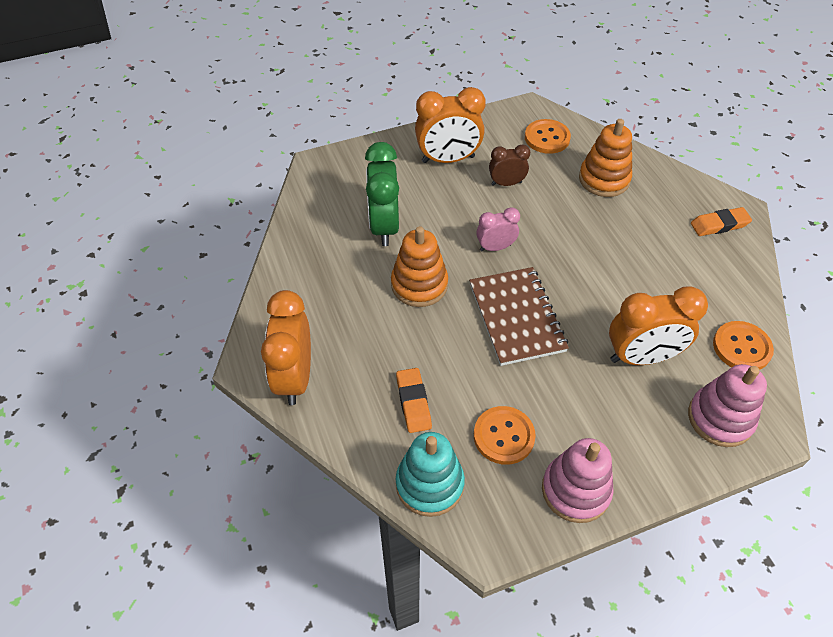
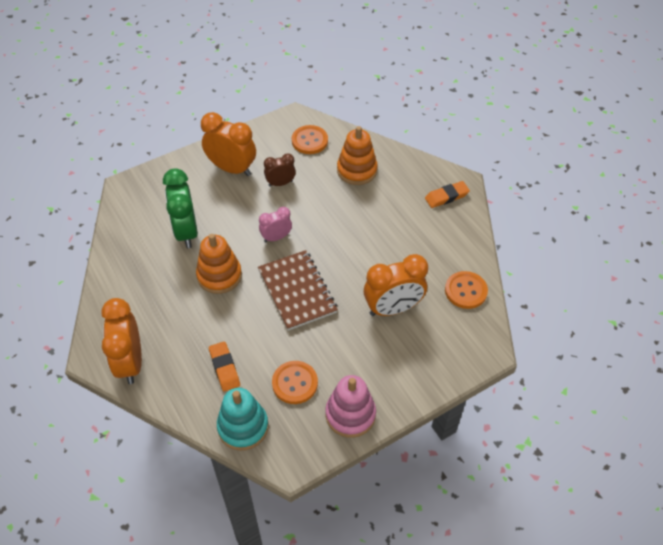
camera: 10 degrees left, 0 degrees up
(448, 159) = (232, 169): orange clock -> orange clock turned 135 degrees counterclockwise
(720, 418) = (451, 346): pink stacking toy -> none

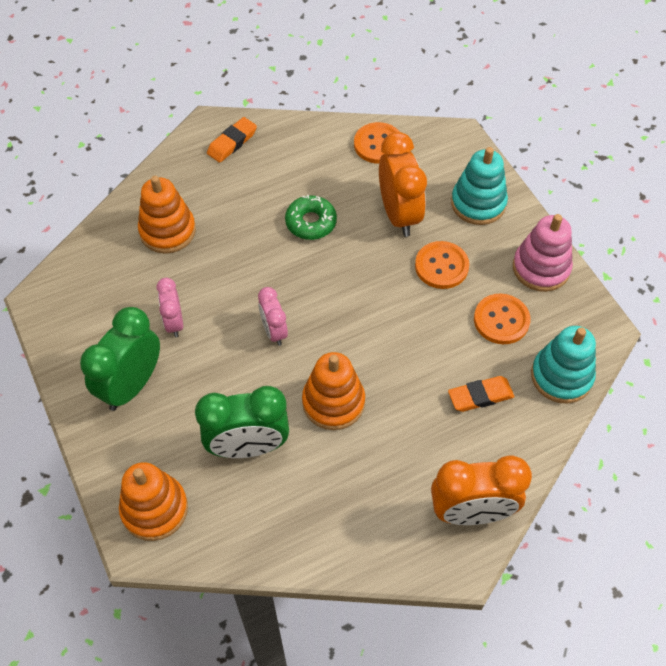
camera: 85 degrees left, 5 degrees up
(146, 191) = (154, 509): none -> orange stacking toy
(232, 169) = (132, 385): orange clock -> green clock
(280, 183) = (174, 322): brown clock -> pink clock
(297, 291) = (366, 311): brown notebook -> none
(309, 141) = (97, 282): orange button -> orange button (441, 266)
(376, 251) = (311, 222): none -> green donut
(414, 366) = (478, 203): none -> turquoise stacking toy
(446, 197) = (232, 143): orange eraser -> orange eraser turned 60 degrees clockwise

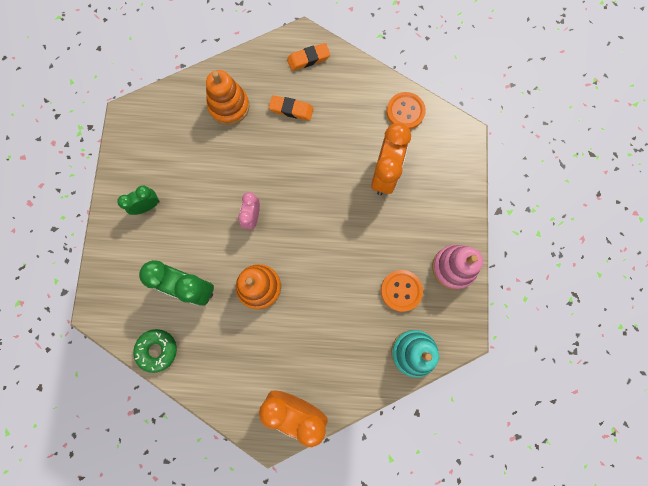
camera: 30 degrees right, 20 degrees up
(132, 385) = (147, 206): green clock -> green clock, size x0.57
(154, 509) = (116, 296): orange stacking toy -> none
(174, 322) = (196, 176): pink clock -> none
(311, 222) = (323, 149): green donut -> green donut (157, 350)
(441, 266) = (388, 229): orange button -> none
(478, 203) = (444, 195): turquoise stacking toy -> none
(480, 396) = (352, 336): orange eraser -> orange eraser (291, 109)

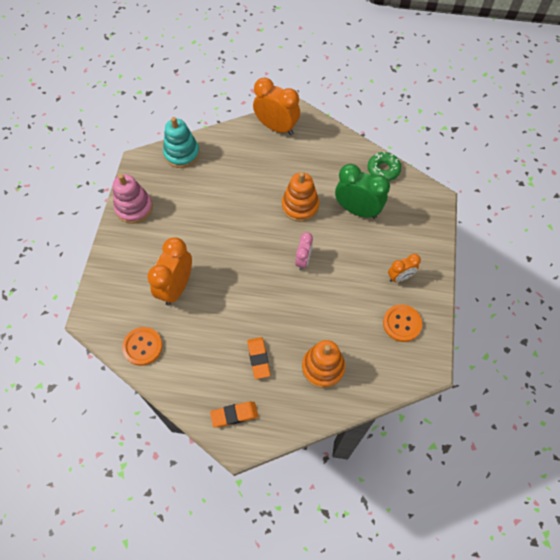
camera: 175 degrees left, 15 degrees down
(147, 206) = (400, 277): green clock -> orange clock
(291, 109) = (258, 358): orange eraser -> orange eraser turned 60 degrees clockwise
(401, 290) = (182, 195): orange button -> orange button (402, 323)

